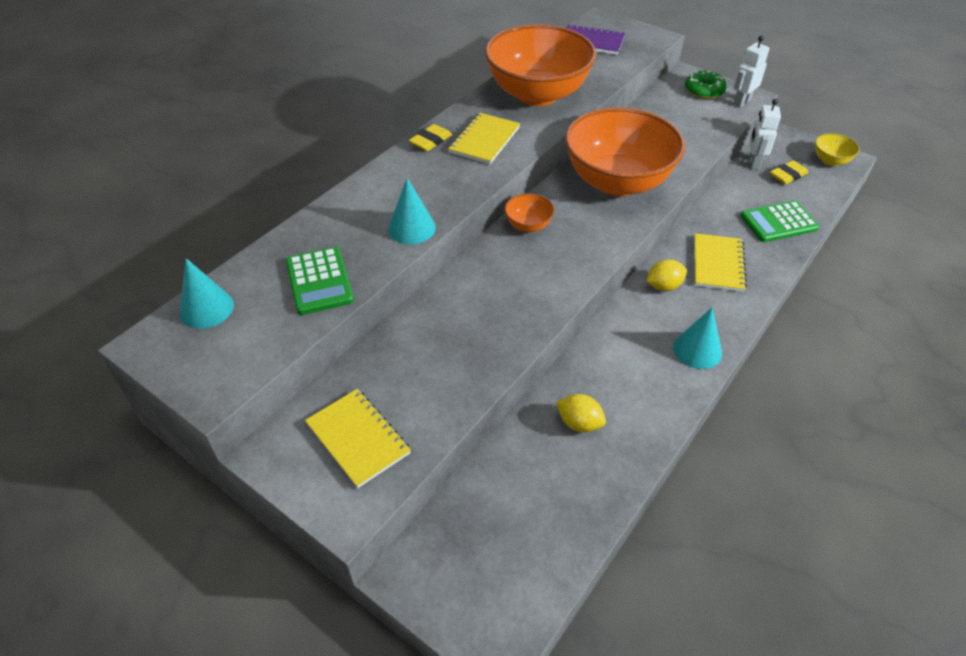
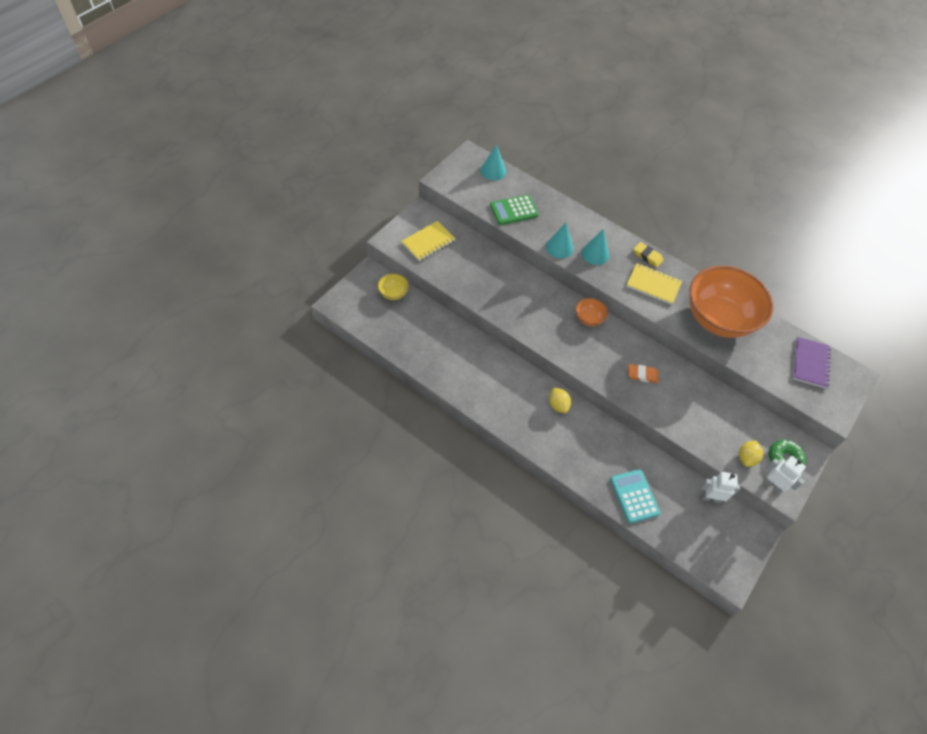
camera: 85 degrees right, 10 degrees up
(579, 423) = (449, 346): yellow lemon -> yellow lemon (746, 458)
(617, 182) = (642, 375): orange bowl -> orange eraser
(697, 350) = (503, 414): turquoise cone -> turquoise cone (595, 254)
(718, 264) = (582, 443): yellow notebook -> none
(778, 222) = (634, 496): green calculator -> turquoise calculator
(788, 175) = (697, 521): yellow eraser -> none
(830, 160) = (726, 564): yellow bowl -> yellow bowl (393, 293)

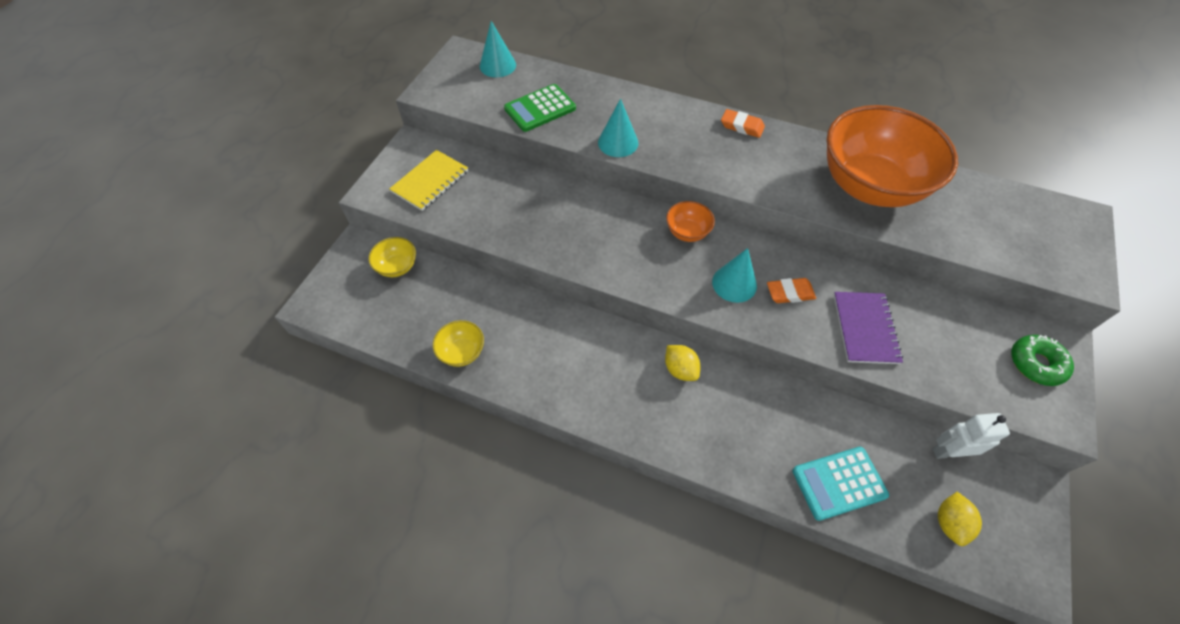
camera: 10 degrees left, 0 degrees up
(423, 358) = (462, 352): none -> yellow bowl
(595, 254) = (670, 139): turquoise cone -> turquoise cone (734, 283)
(634, 496) = (839, 483): turquoise calculator -> turquoise calculator turned 75 degrees counterclockwise
(647, 256) = (742, 126): yellow eraser -> orange eraser
(653, 285) = (764, 161): yellow notebook -> none
(746, 458) = (984, 378): yellow lemon -> yellow lemon (949, 523)
(772, 485) = (1039, 410): white robot -> none
(810, 363) = (1018, 215): purple notebook -> purple notebook (865, 328)

